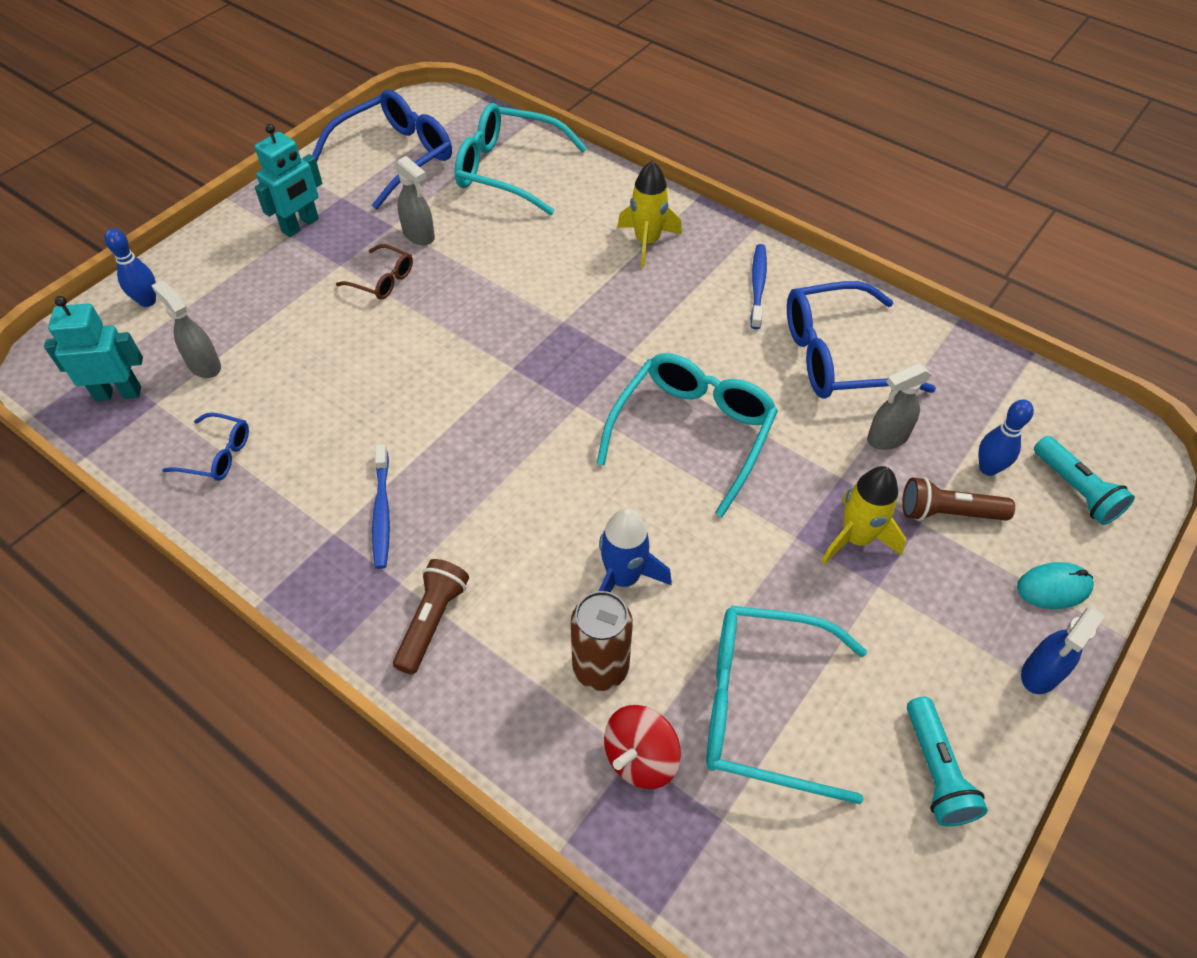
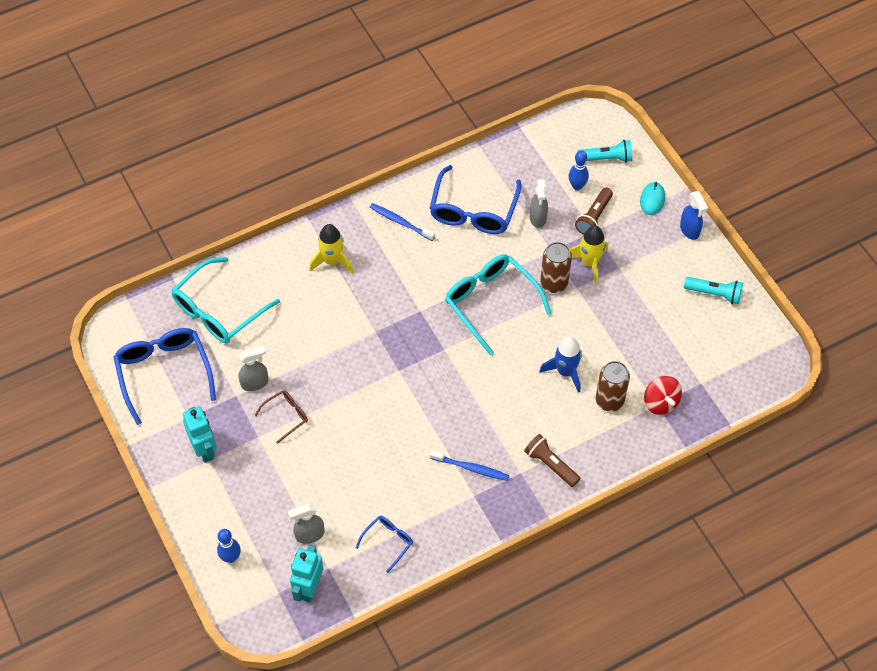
camera: 65 degrees left, 5 degrees up
(762, 707) = (658, 344): turquoise glasses -> none
(781, 502) = (554, 283): none -> brown can

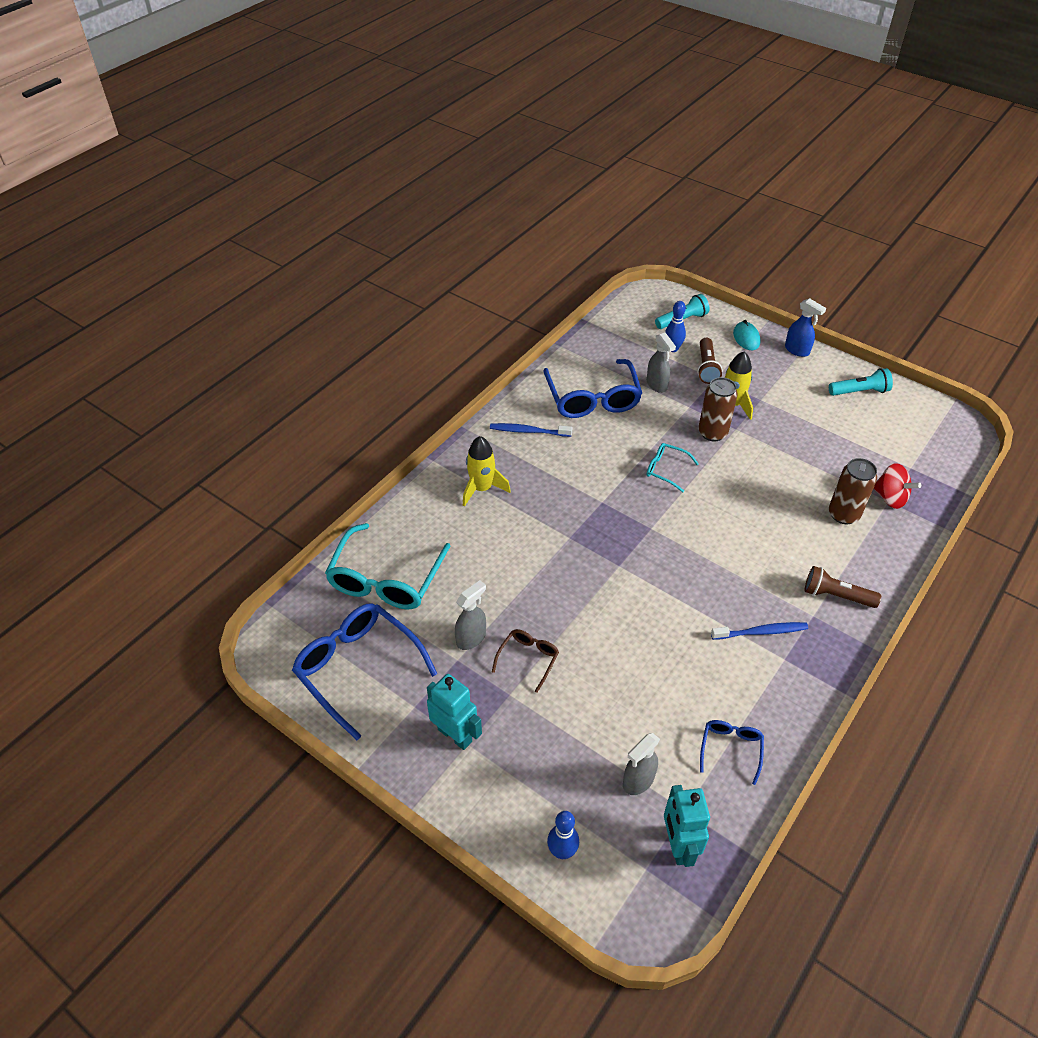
camera: 25 degrees left, 10 degrees down
(491, 302) = (666, 470): turquoise glasses -> turquoise glasses, size x0.50
(565, 372) = (782, 504): blue rocket -> none

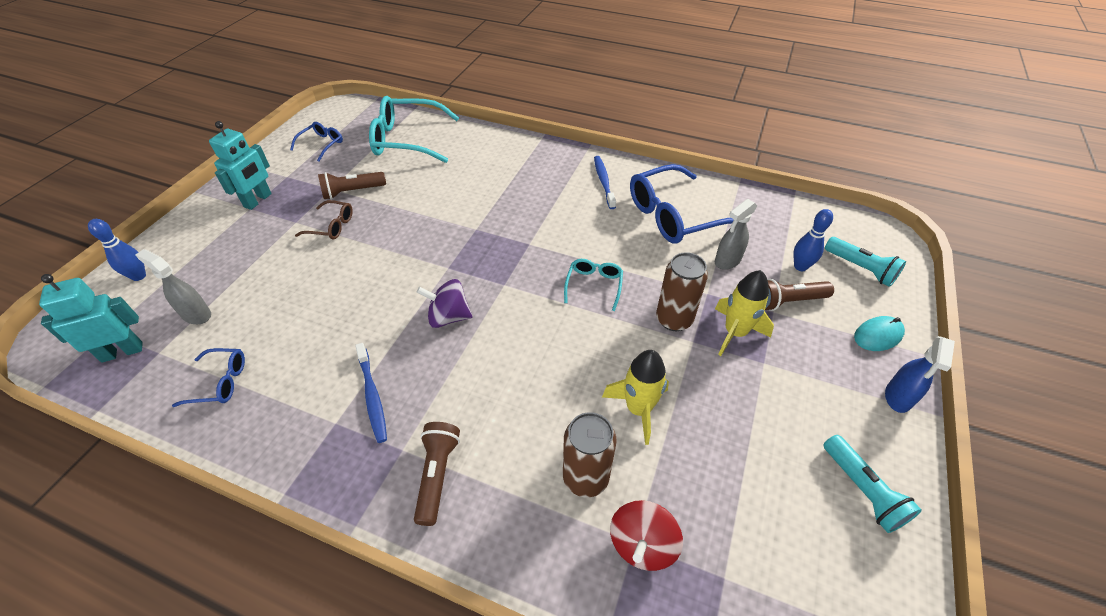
camera: 75 degrees right, 0 degrees up
(358, 668) = (322, 144): blue glasses -> blue glasses, size x0.50
(471, 638) = (352, 192): grey spray bottle -> brown flashlight
(482, 489) = (519, 168): yellow rocket -> yellow rocket (638, 409)
(682, 572) = (448, 317): none -> purple spinning top

